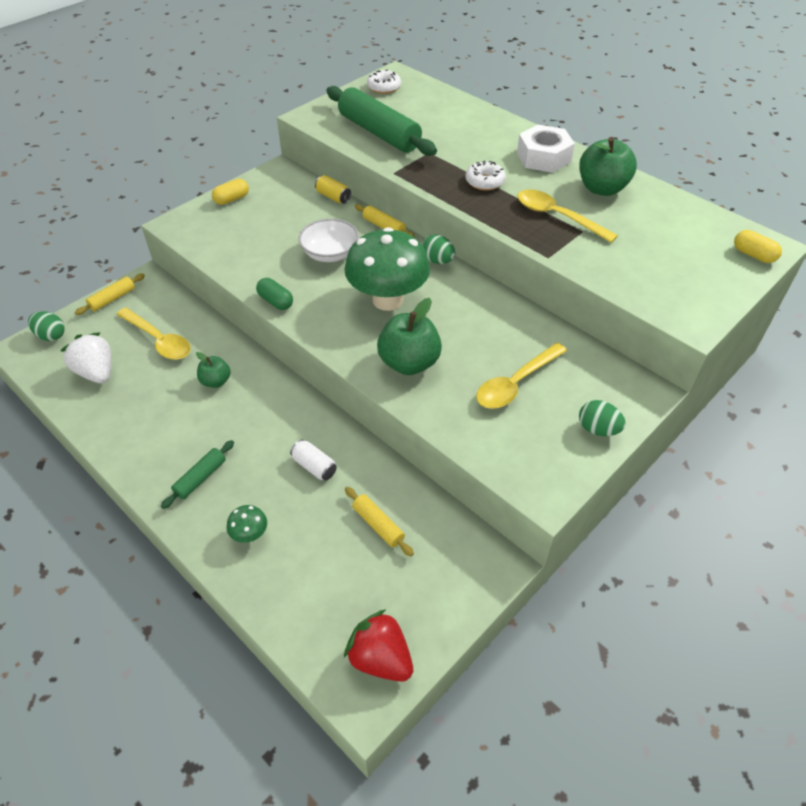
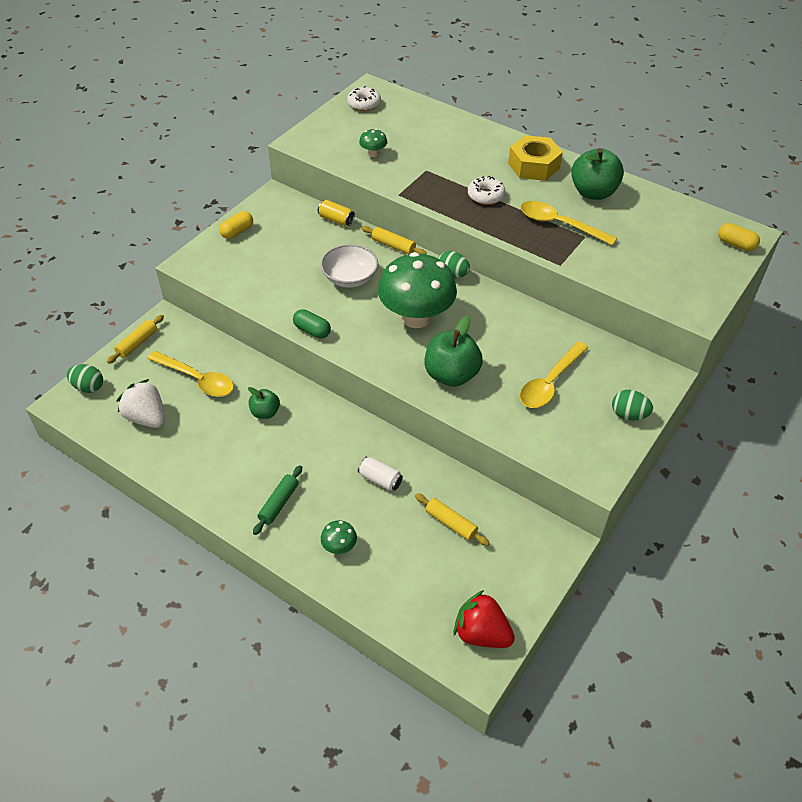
camera: 10 degrees left, 0 degrees up
(379, 133) = (373, 153): green rolling pin -> green mushroom
(543, 157) = (533, 166): white nut -> yellow nut

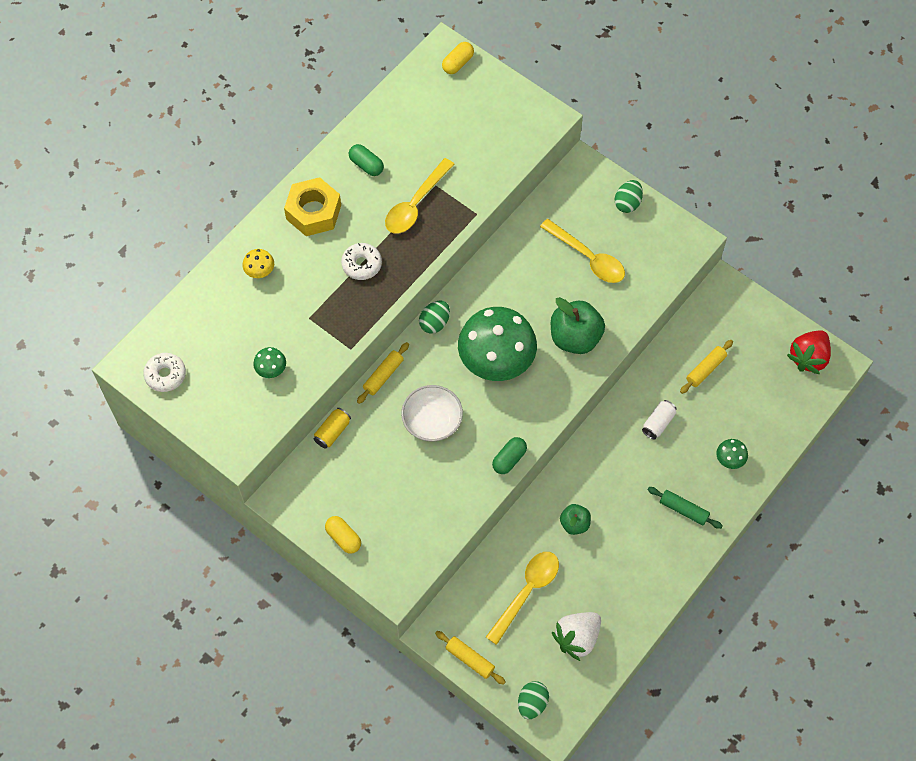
camera: 85 degrees left, 15 degrees up
(467, 141) = (260, 271): none -> yellow mushroom
(593, 192) = (366, 165): green apple -> green capsule

